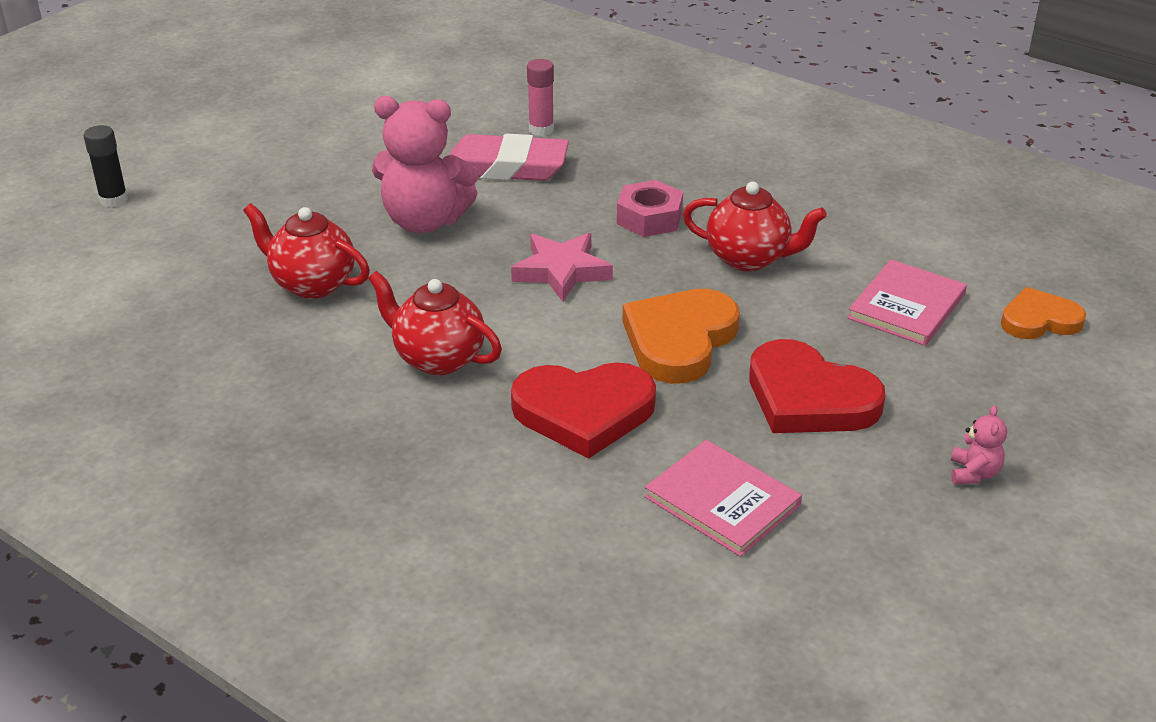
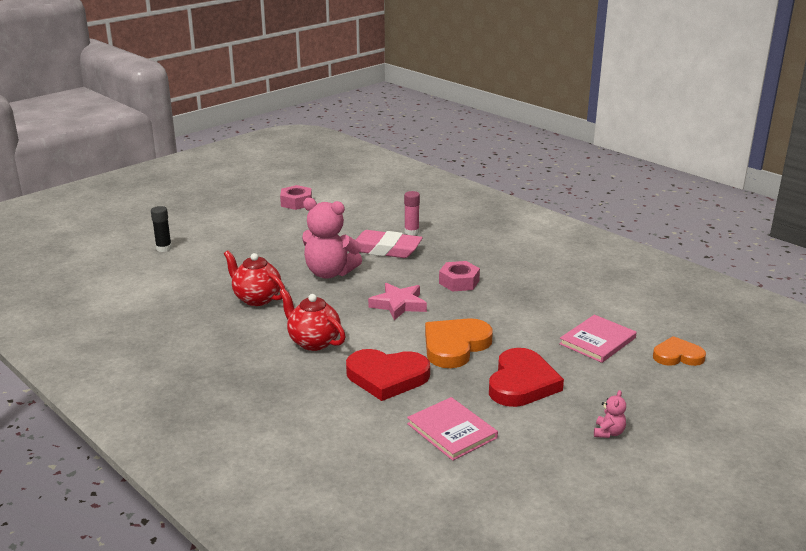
camera: 10 degrees right, 10 degrees down
(324, 88) = (296, 202): none -> pink nut
(749, 258) = (510, 308): red teapot -> none
(809, 398) = (522, 383): red heart -> red heart turned 120 degrees counterclockwise

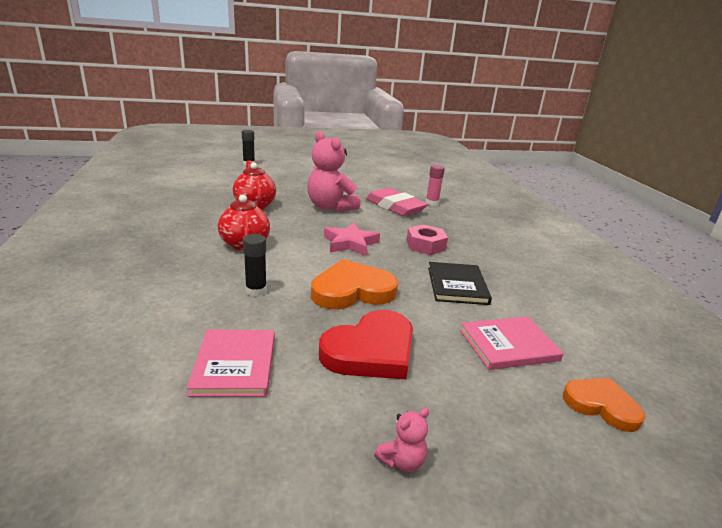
camera: 30 degrees right, 0 degrees up
(296, 202) = (372, 165): pink nut -> none
(387, 377) = (256, 291): red heart -> black glue stick
(521, 309) = (457, 285): none -> black book

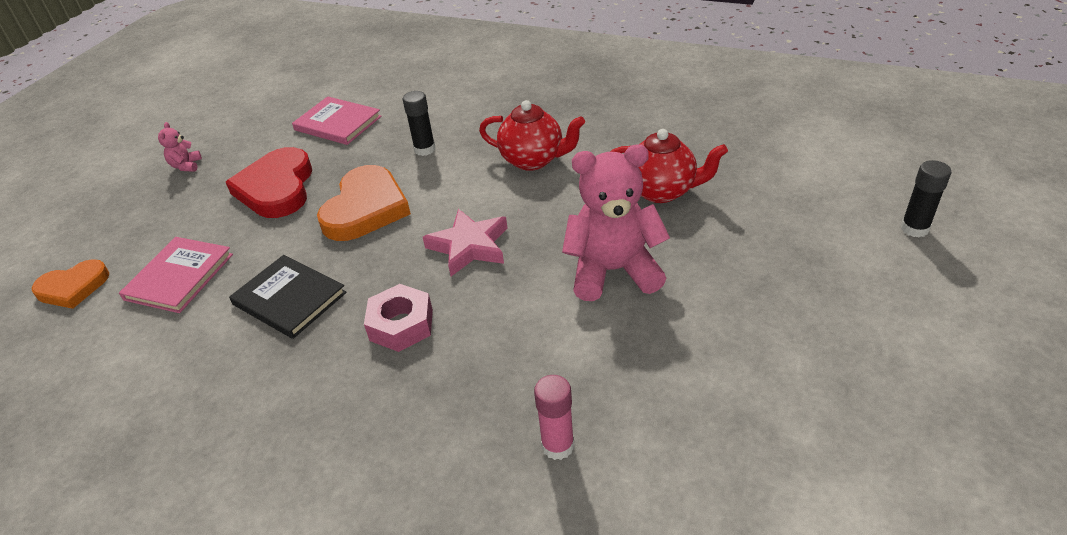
camera: 130 degrees right, 15 degrees up
(395, 206) = (571, 364): pink eraser -> none

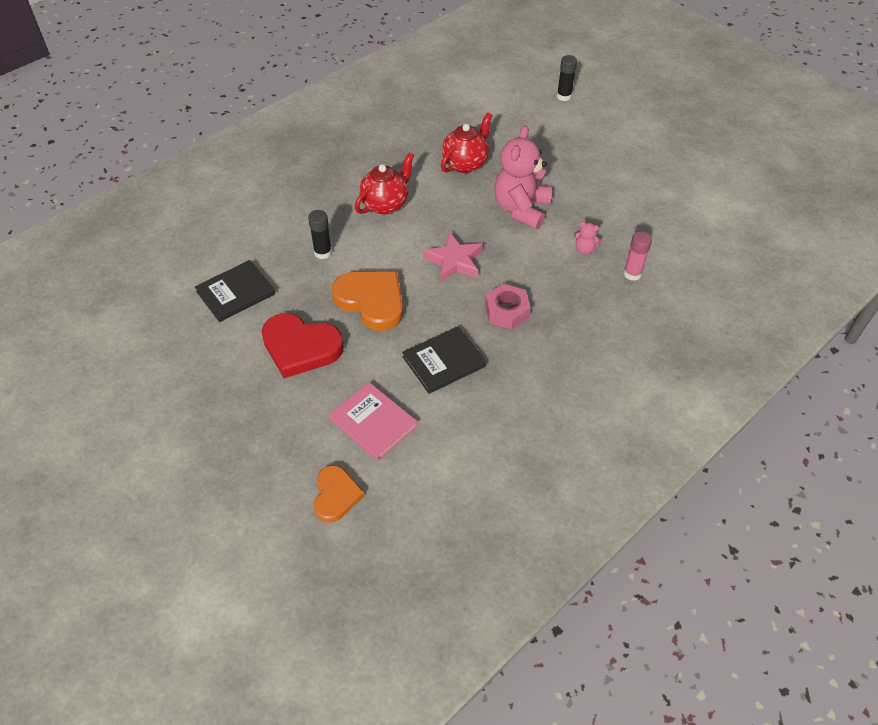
camera: 70 degrees left, 10 degrees up
(186, 166) = (210, 404): pink teddy bear -> pink teddy bear (584, 249)
(337, 123) = (235, 293): pink book -> black book

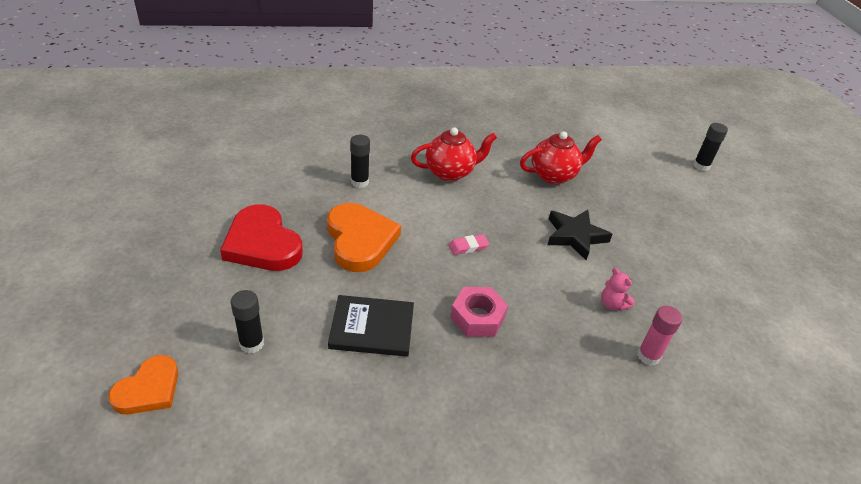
camera: 30 degrees right, 10 degrees down
(235, 293) = (260, 176): black book -> none
(373, 423) = (251, 343): pink book -> black glue stick
(454, 261) = (468, 247): pink star -> pink eraser
(521, 209) = (575, 236): pink teddy bear -> black star

